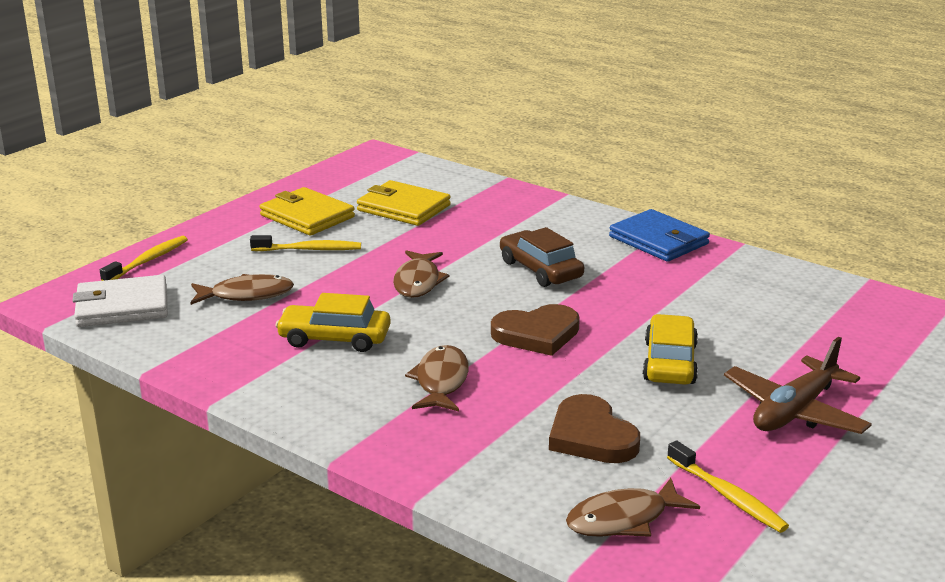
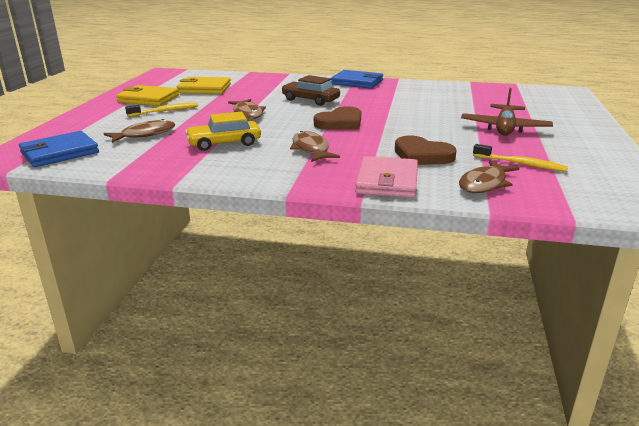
camera: 25 degrees left, 0 degrees up
(122, 306) = (60, 153): white wallet -> blue wallet
(148, 261) = (58, 130): yellow toothbrush -> none
(488, 473) = (387, 181): none -> pink wallet
(669, 362) = (422, 122): yellow car -> none

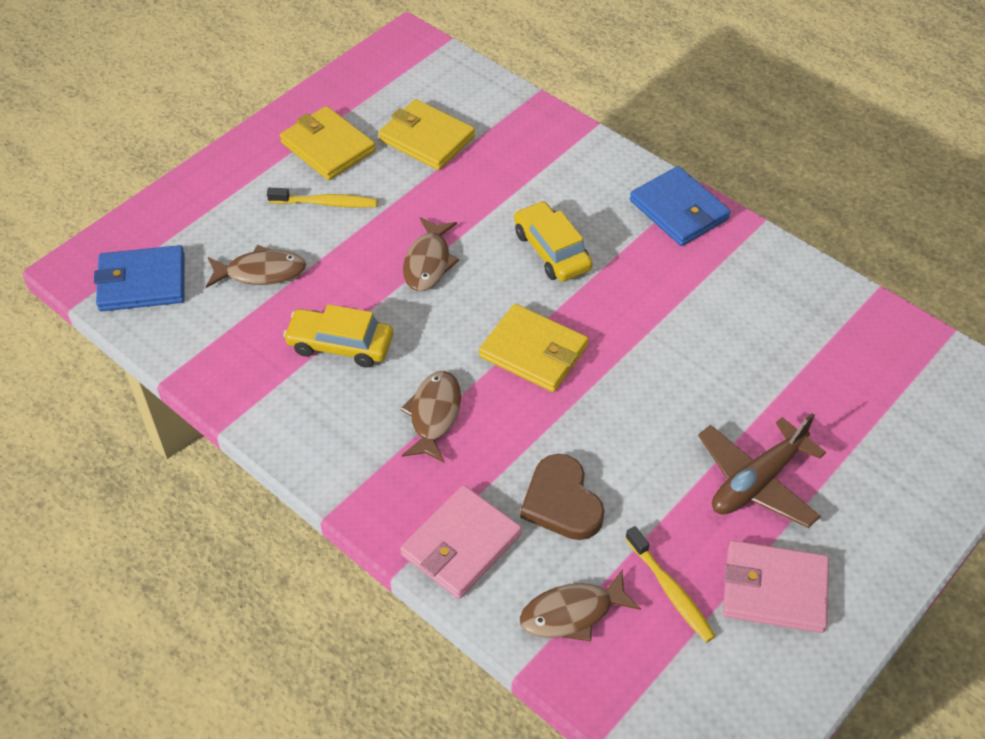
camera: 30 degrees right, 25 degrees up
(310, 100) = (551, 250): brown car -> yellow car
(340, 123) = (533, 351): brown heart -> yellow wallet
(566, 151) = (774, 589): none -> pink wallet

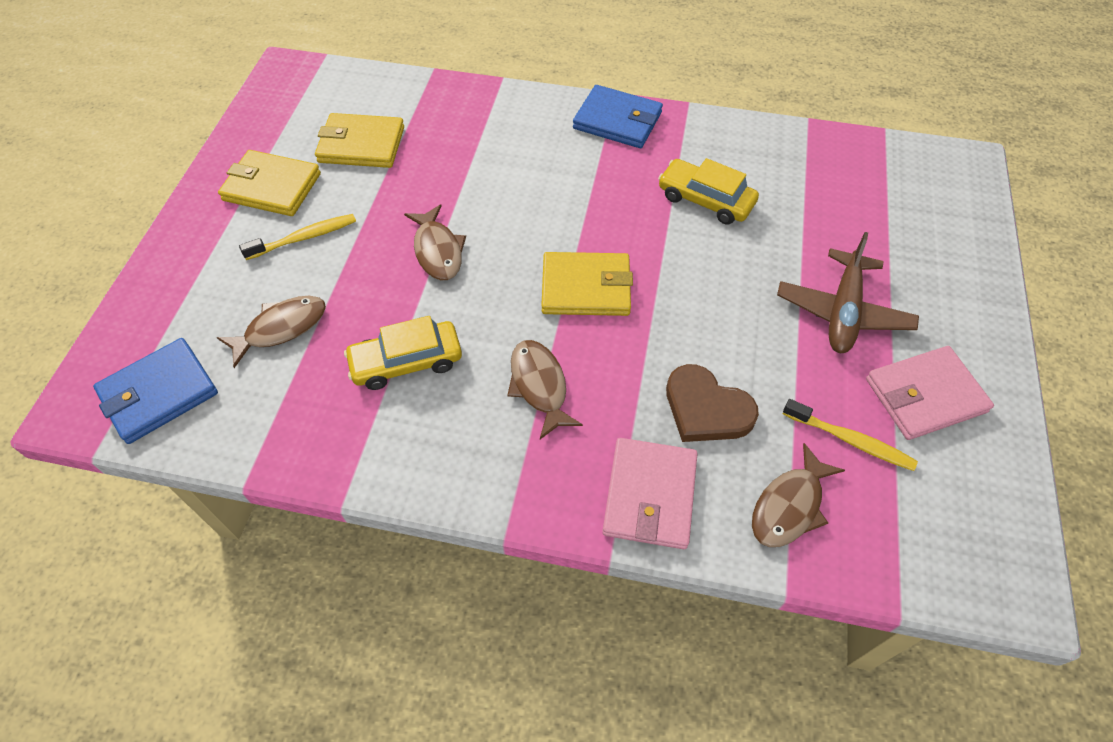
camera: 30 degrees left, 5 degrees up
(551, 250) = (539, 195): yellow car -> yellow car (705, 200)

